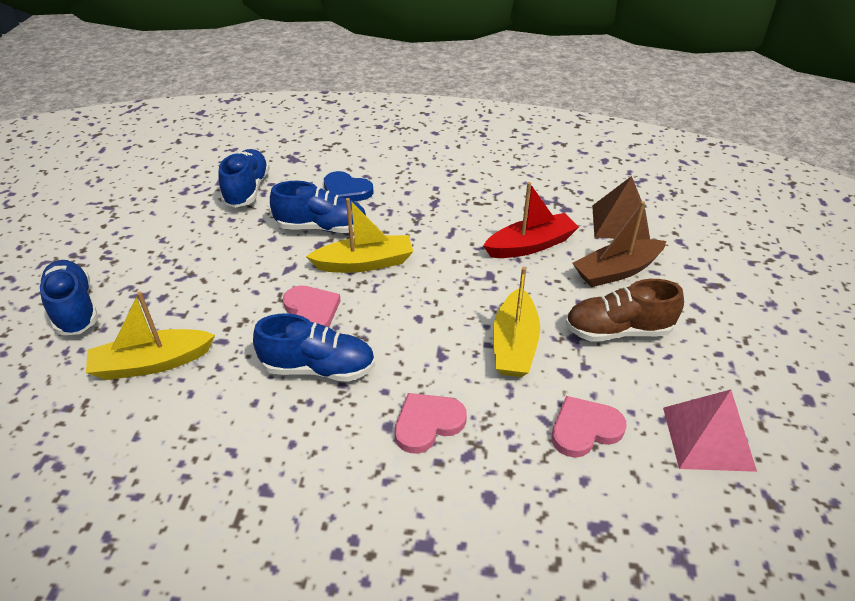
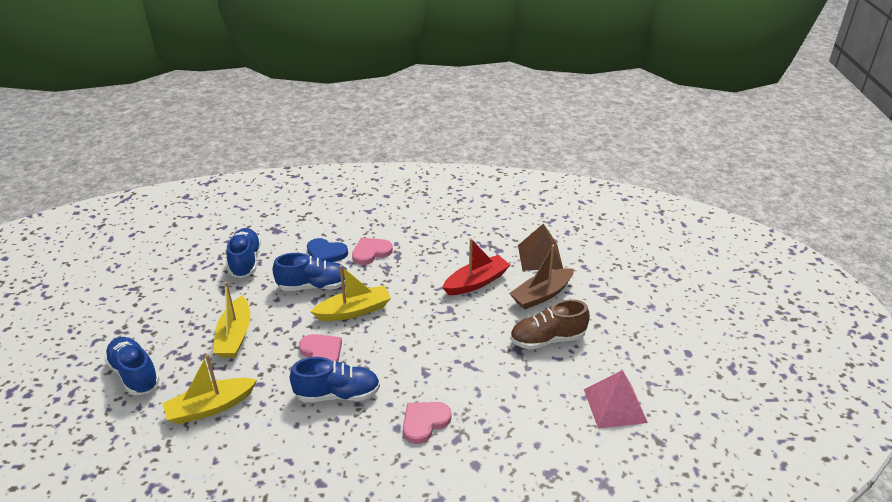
camera: 10 degrees left, 5 degrees down
(514, 344) = (476, 358): yellow boat -> yellow boat (235, 336)
(584, 429) = (533, 411): pink heart -> pink heart (371, 252)

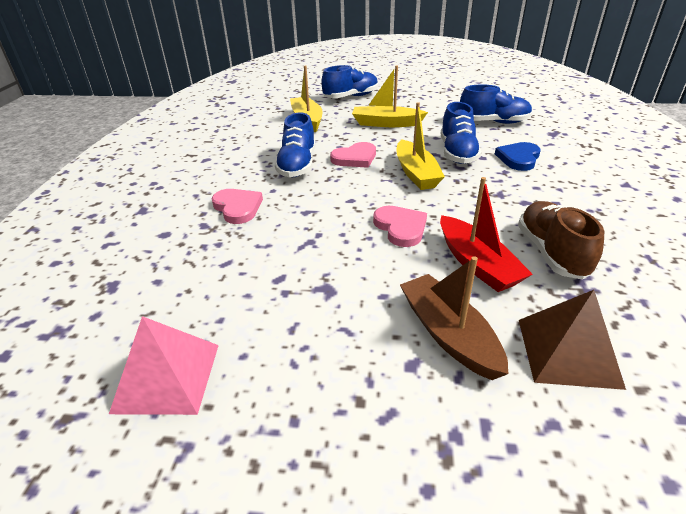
camera: 100 degrees right, 0 degrees up
(371, 252) = (528, 184): pink heart -> pink heart (400, 228)
(547, 339) = (336, 322): brown shoe -> brown shoe (551, 253)

